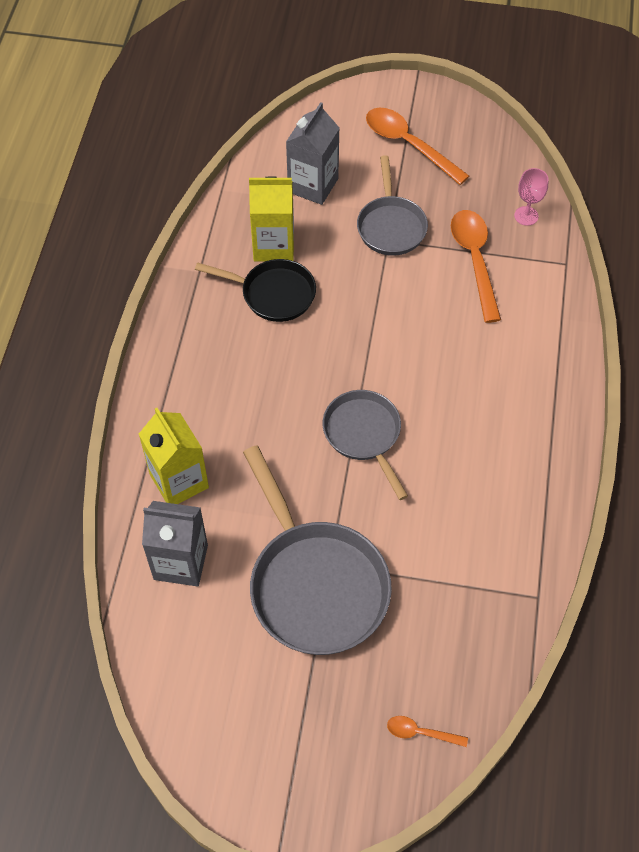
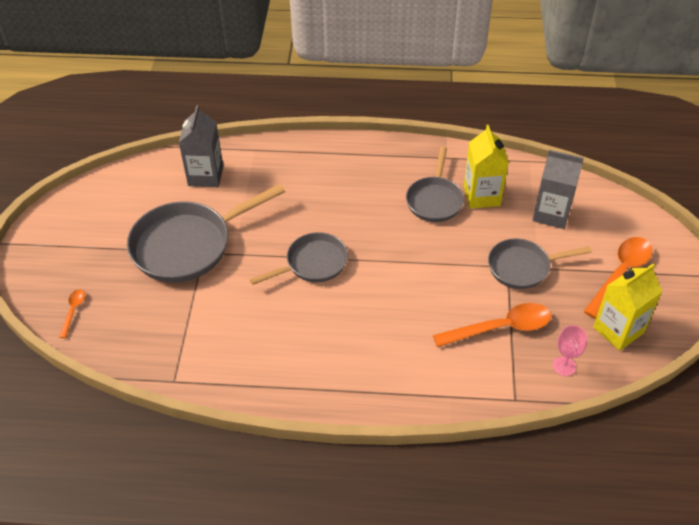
camera: 85 degrees right, 10 degrees down
(179, 481) = (267, 167): yellow carton -> yellow carton (618, 330)
(273, 294) = (434, 200): black pan -> grey pan

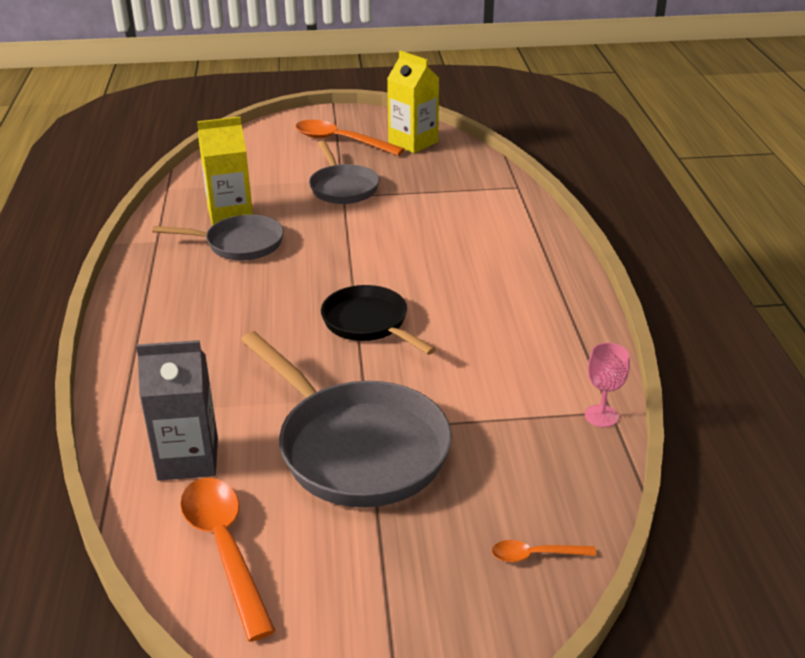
camera: 100 degrees left, 15 degrees down
(313, 263) = (368, 323): grey pan -> black pan
(501, 328) = (431, 196): orange spoon -> orange spoon (224, 548)
(551, 214) = (258, 174): grey carton -> none
(564, 366) = (467, 165): pink goblet -> pink goblet (601, 416)

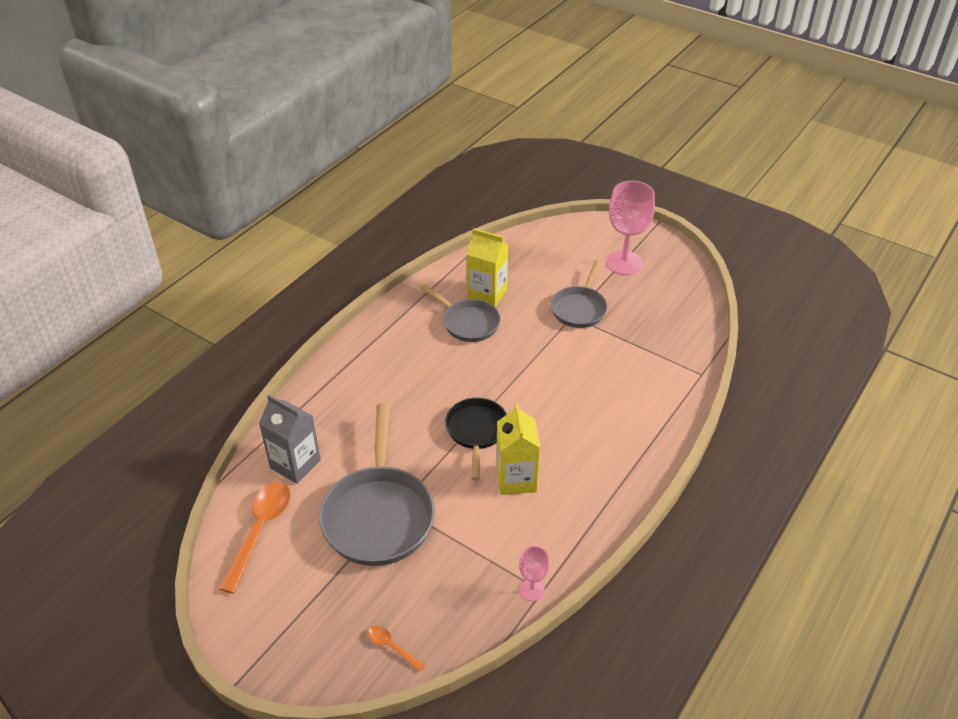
camera: 40 degrees right, 10 degrees up
(340, 141) = (624, 263): orange spoon -> pink goblet
(413, 142) = (673, 290): yellow carton -> yellow carton (516, 479)

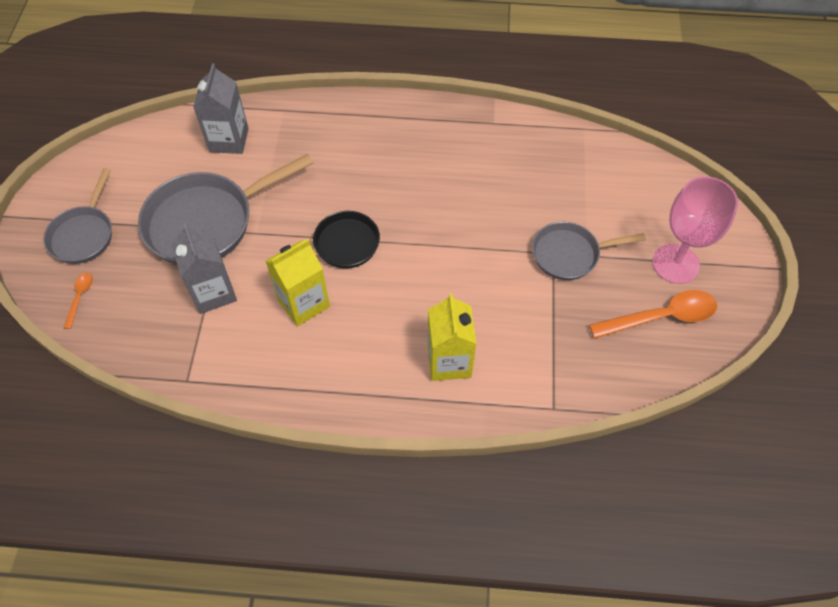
camera: 60 degrees right, 15 degrees up
(260, 530) = (151, 154): orange spoon -> orange spoon (661, 317)
(461, 538) = (213, 292): none -> grey carton
(468, 323) = (478, 173): grey pan -> grey pan (84, 235)
(487, 294) = (529, 169): yellow carton -> yellow carton (449, 361)
(532, 590) = (183, 372): pink goblet -> none

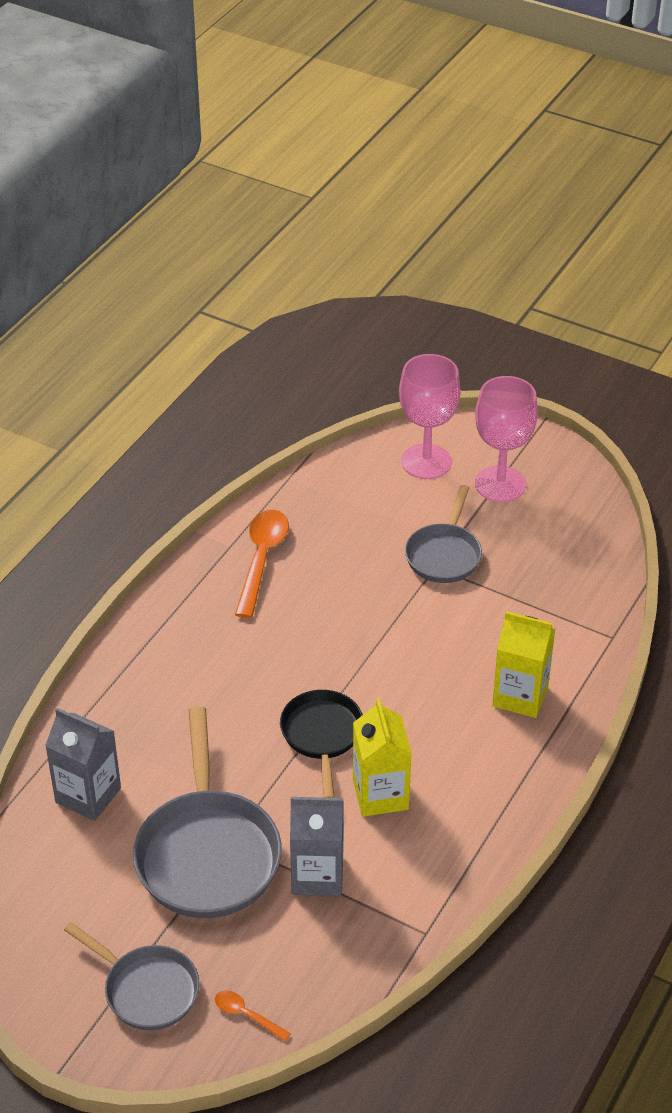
camera: 65 degrees left, 15 degrees down
(661, 317) = (554, 520): orange spoon -> orange spoon (262, 559)
(664, 205) = (426, 462): none -> pink goblet

